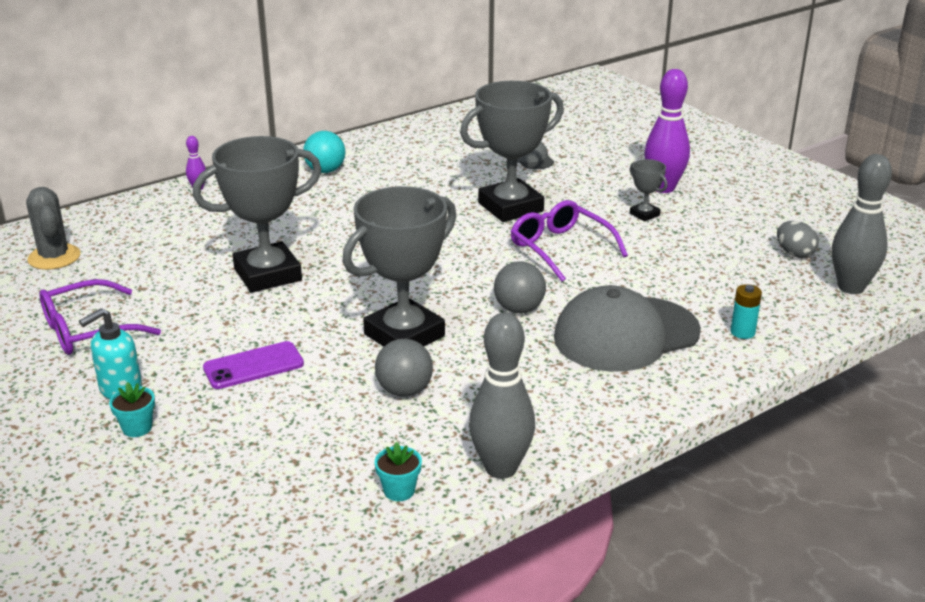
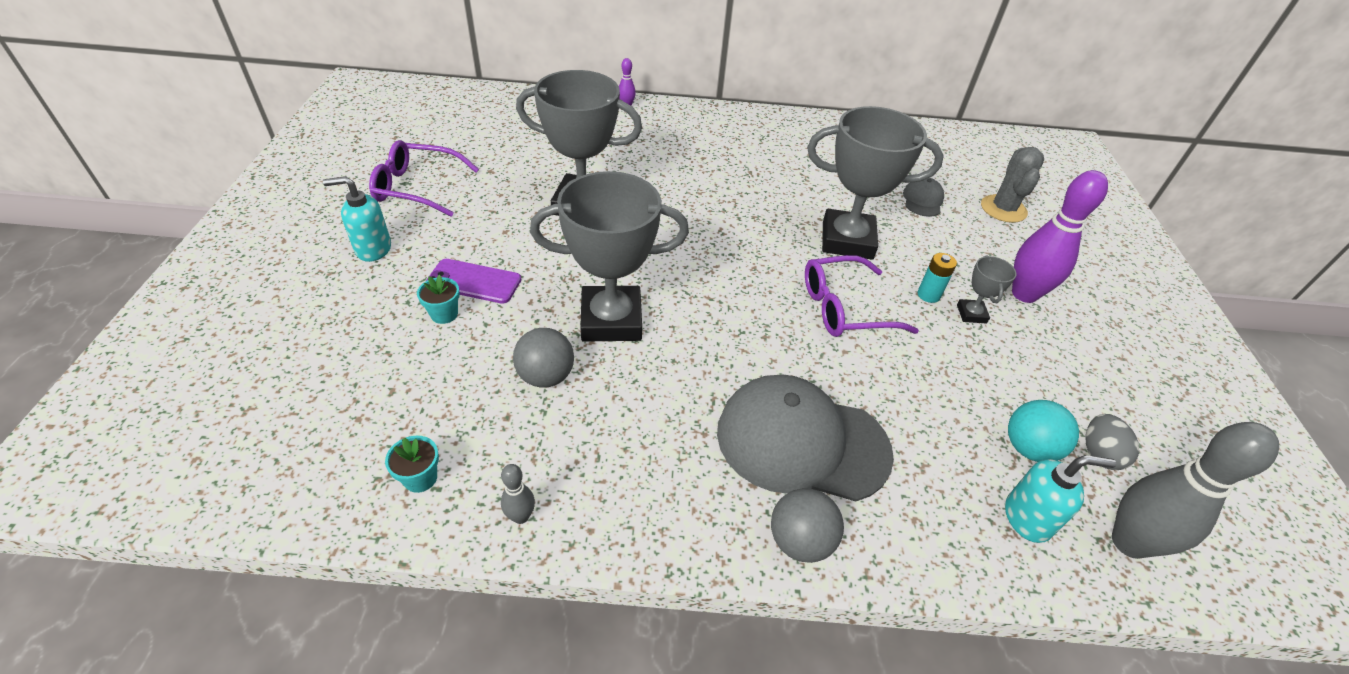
camera: 35 degrees right, 15 degrees up
(54, 257) = (472, 119): grey cactus -> grey cactus (1003, 209)
(137, 428) = (341, 289): turquoise flower pot -> turquoise flower pot (444, 314)
(325, 171) = (733, 133): turquoise ball -> turquoise ball (1028, 448)
(501, 468) = (521, 516): grey bowling pin -> grey bowling pin, size x0.45
(519, 309) = (734, 351): grey ball -> grey ball (800, 541)
(561, 249) = (845, 308): purple glasses -> purple glasses turned 105 degrees counterclockwise
(742, 332) = (929, 519): turquoise battery -> turquoise battery (928, 295)
(791, 304) = (1028, 518): none -> turquoise soap dispenser

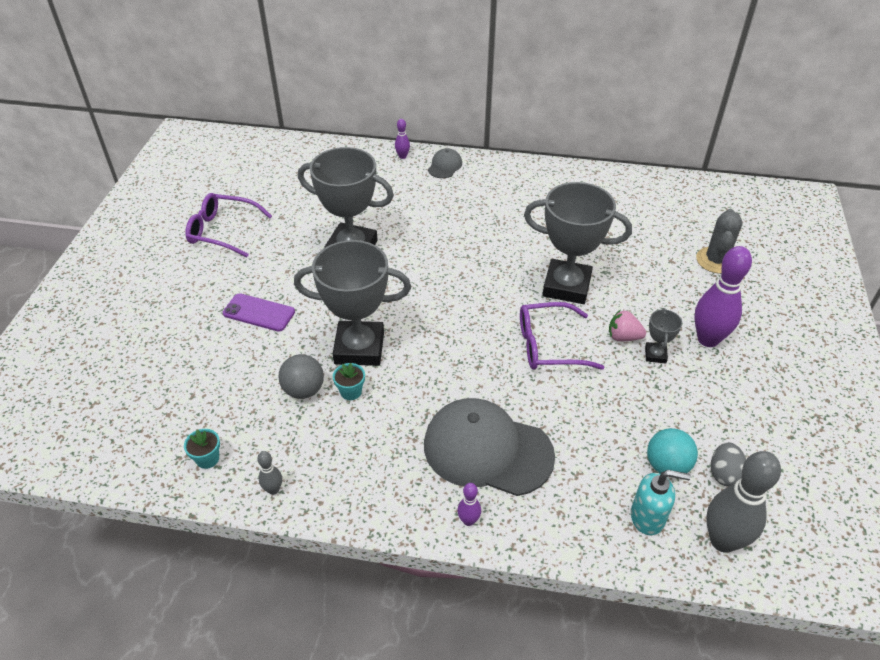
camera: 10 degrees right, 0 degrees up
(373, 249) = (185, 283): turquoise soap dispenser -> none
(444, 314) = (234, 338): turquoise flower pot -> turquoise flower pot (351, 392)
(800, 541) = (468, 520): grey ball -> purple bowling pin
(922, 200) = (644, 250): grey cap -> grey cap (445, 166)
(928, 295) = (623, 337): turquoise battery -> pink strawberry

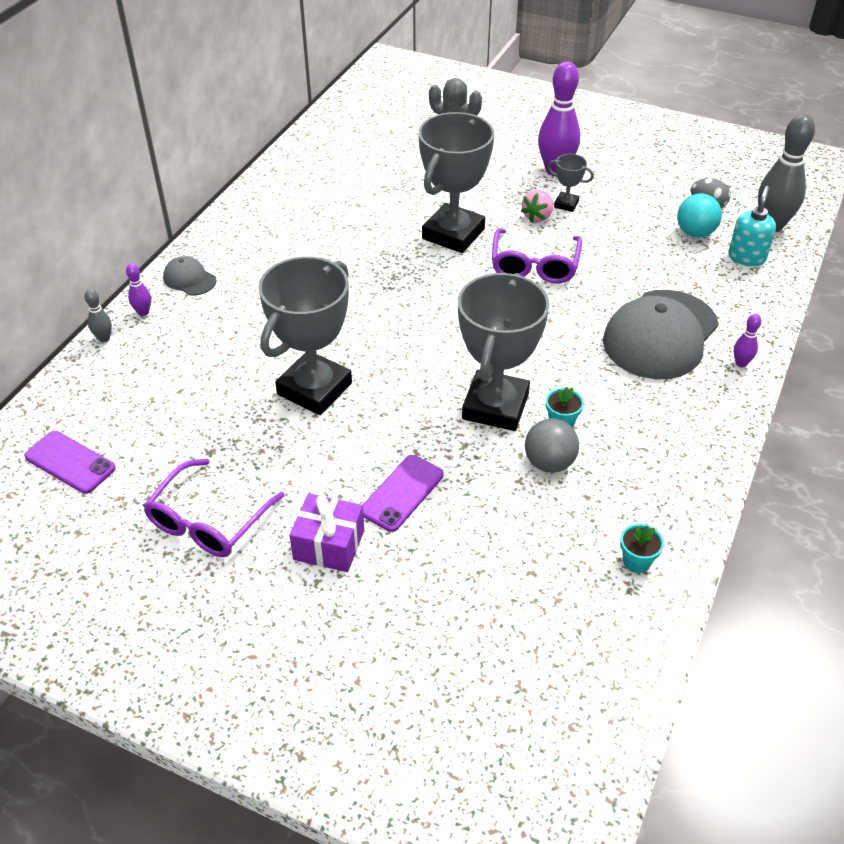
camera: 75 degrees left, 0 degrees up
(208, 287) = (329, 545): none -> purple gift
(261, 166) = (70, 462): none -> purple phone
(273, 489) = (688, 504): grey bowling pin -> grey bowling pin (104, 338)

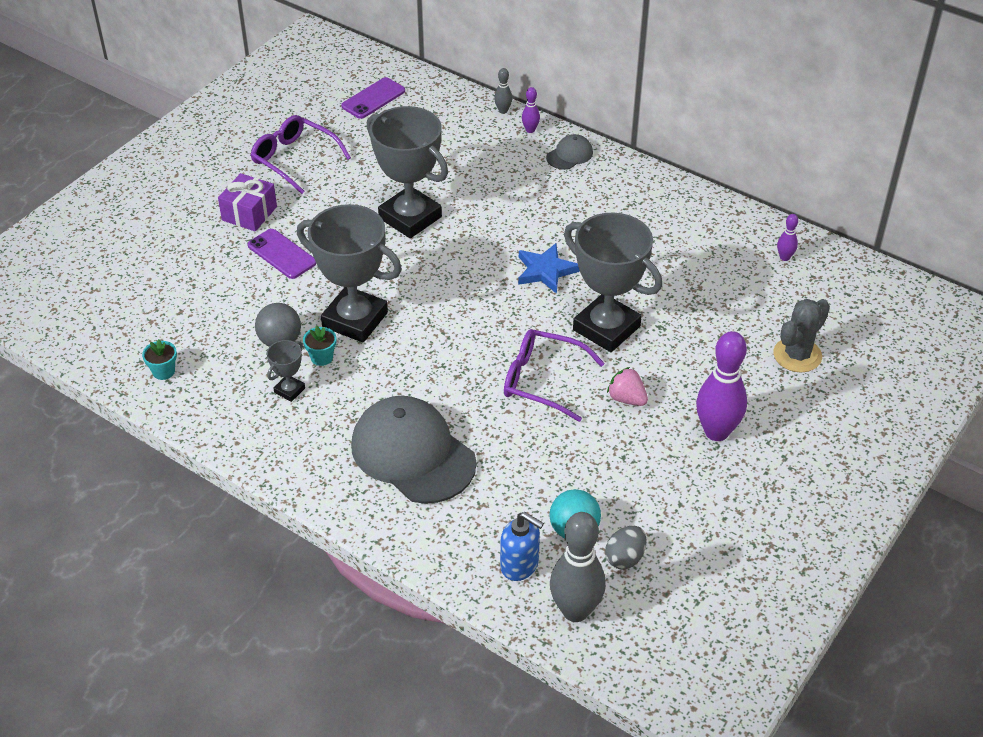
camera: 100 degrees right, 0 degrees up
(383, 278) = (545, 271): none -> blue star
(566, 204) = (646, 427): grey trophy -> grey trophy (289, 390)
(741, 363) = (354, 505): purple bowling pin -> purple bowling pin (784, 257)
(746, 257) = (520, 565): turquoise soap dispenser -> blue soap dispenser

